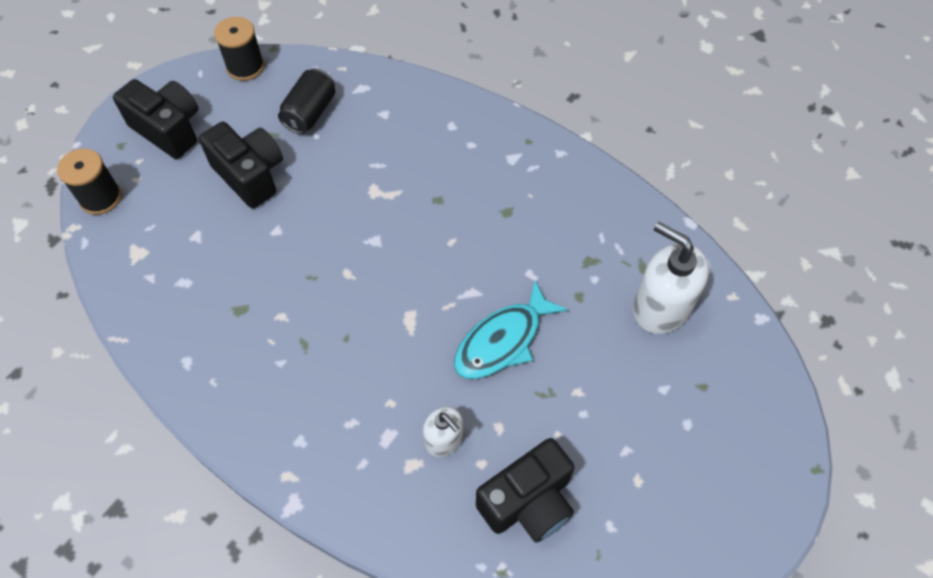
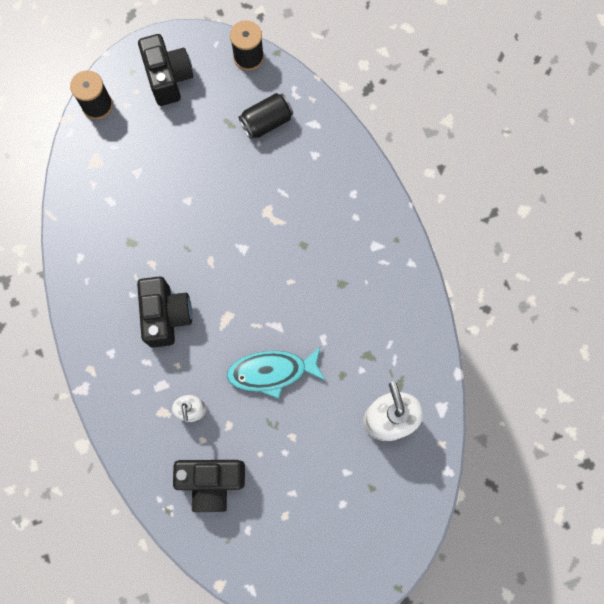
camera: 35 degrees right, 15 degrees up
(250, 175) = (197, 147): black camera -> black camera (166, 315)

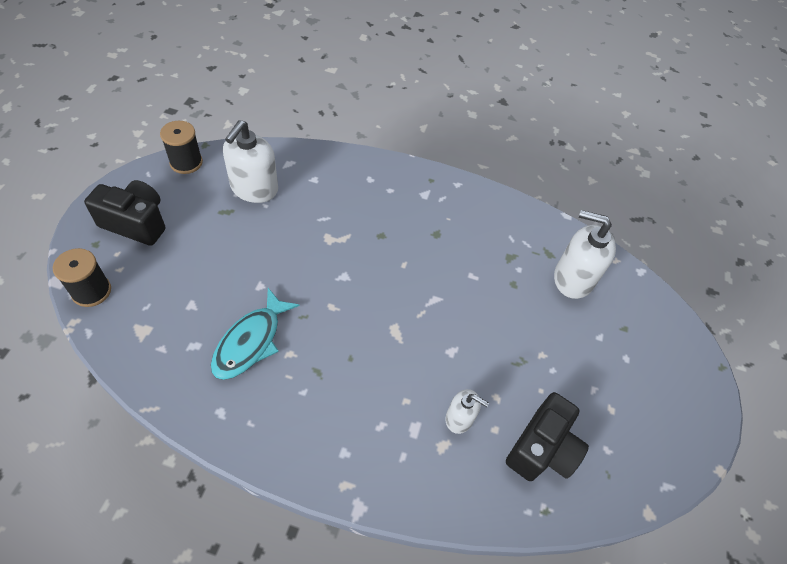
camera: 60 degrees left, 20 degrees down
(166, 315) = (351, 376): black camera -> none
(266, 122) = (254, 188): black can -> white soap dispenser
(272, 372) = (472, 330): turquoise fish -> turquoise fish (251, 341)

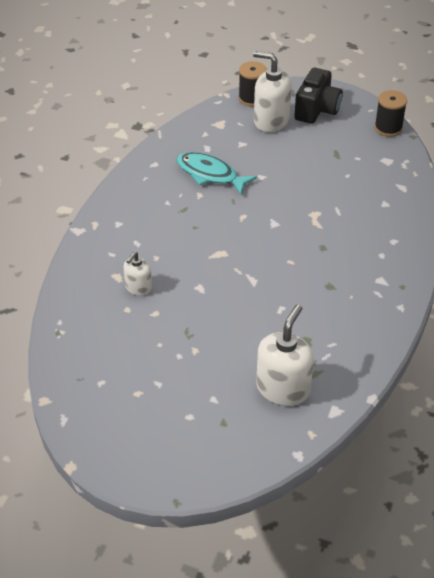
camera: 100 degrees right, 10 degrees down
(254, 188) = (365, 167): white soap dispenser -> white soap dispenser (271, 121)
(542, 449) = (107, 337): black camera -> none

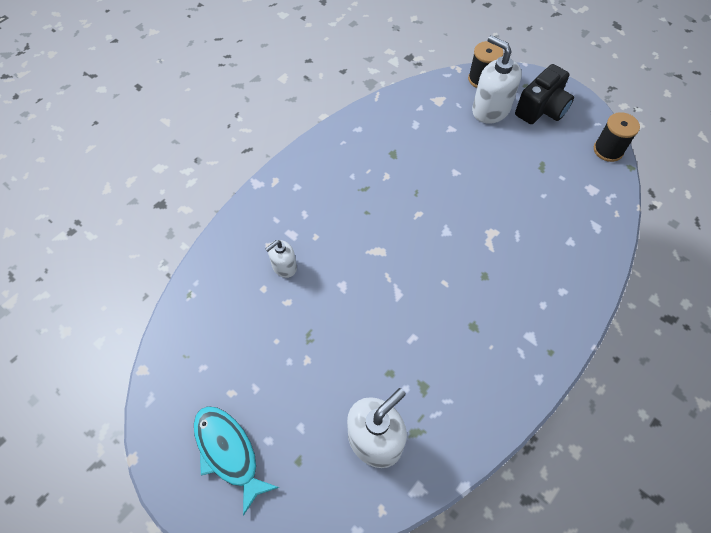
camera: 20 degrees right, 15 degrees up
(210, 174) = (406, 155): turquoise fish -> turquoise fish (228, 452)

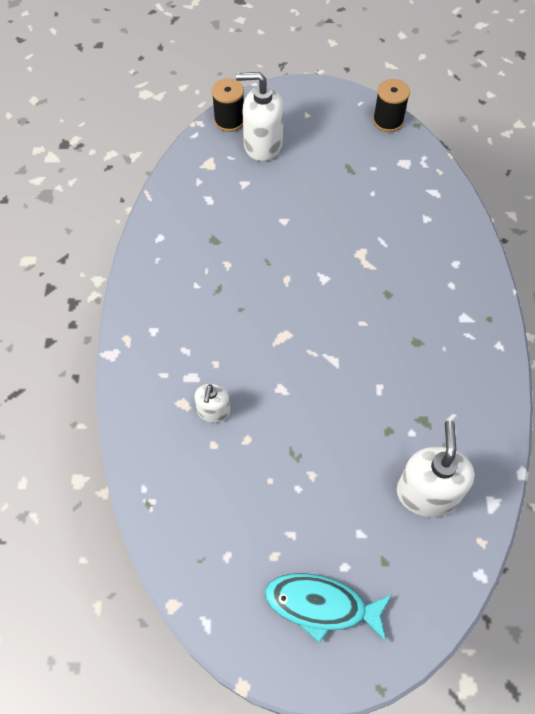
camera: 40 degrees left, 0 degrees up
(541, 109) = (305, 117): black camera -> none

